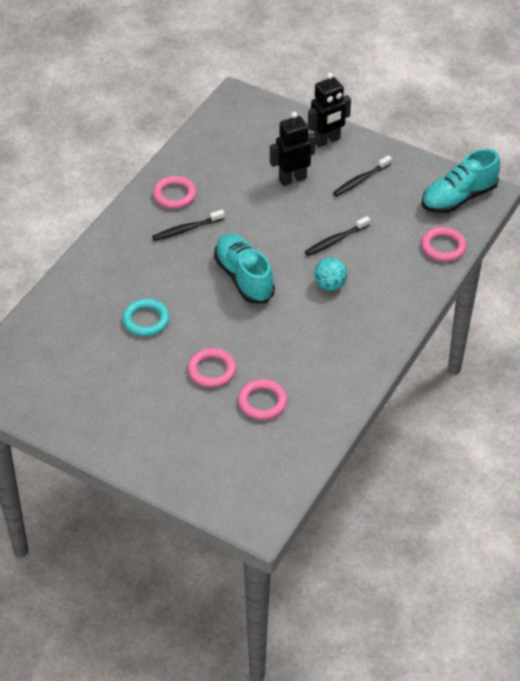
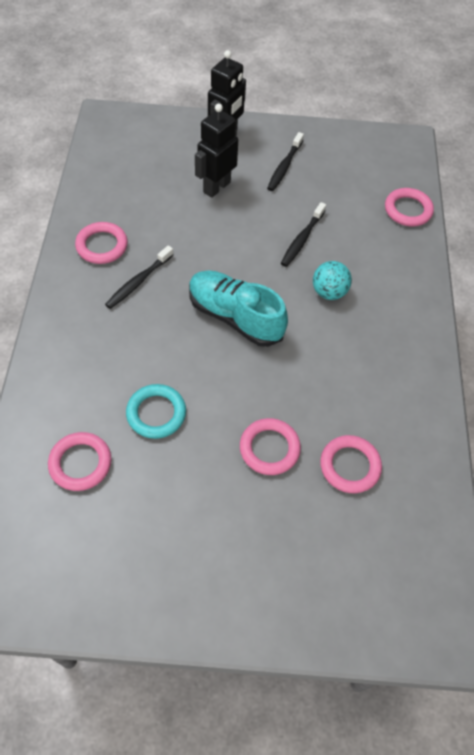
camera: 30 degrees left, 10 degrees up
(77, 331) = (80, 463): none -> pink ring
(458, 198) = (386, 155): turquoise shoe -> none

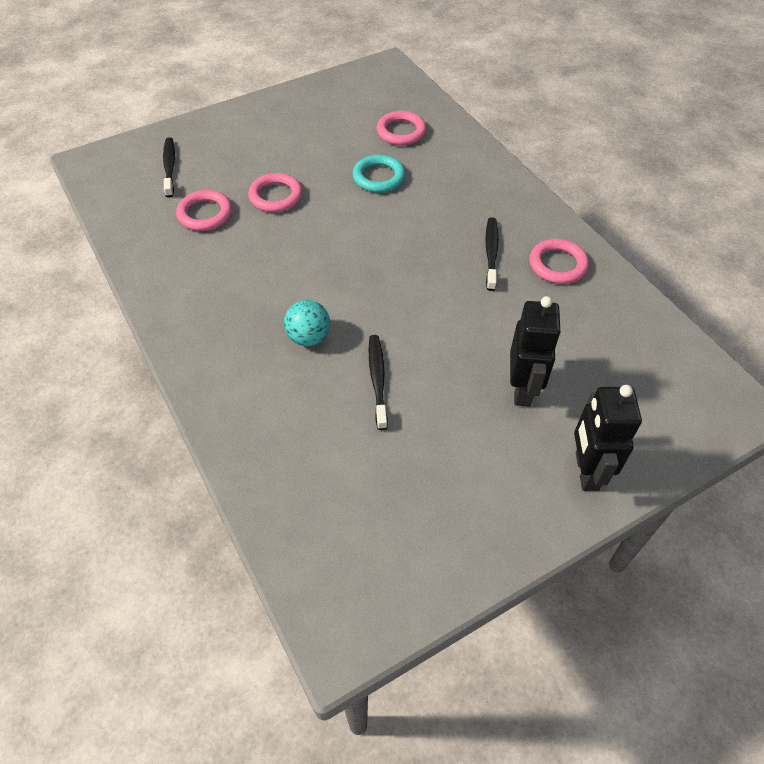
camera: 150 degrees right, 5 degrees down
(235, 317) = (380, 269): turquoise shoe -> none
(284, 166) = (474, 469): black toothbrush -> black toothbrush (169, 167)
(408, 210) = (276, 497): pink ring -> none

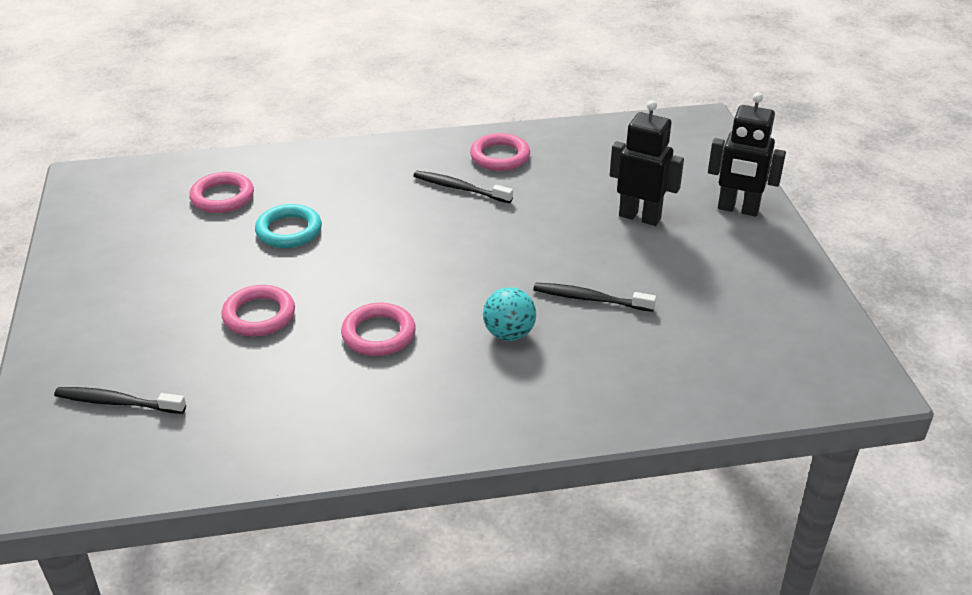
camera: 70 degrees left, 15 degrees down
(205, 214) = (245, 382): pink ring -> pink ring (378, 334)

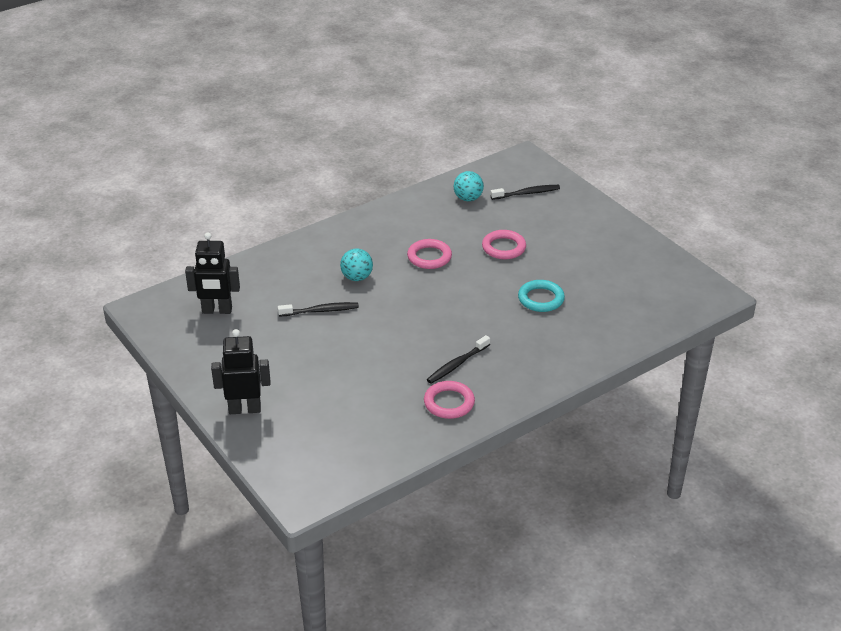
camera: 155 degrees right, 0 degrees up
(220, 425) = (468, 198): none -> turquoise ball
(222, 197) = (609, 308): pink ring -> none
(460, 188) = (457, 364): black toothbrush -> black toothbrush turned 135 degrees clockwise
(640, 217) = (315, 380): black robot -> black robot (217, 310)

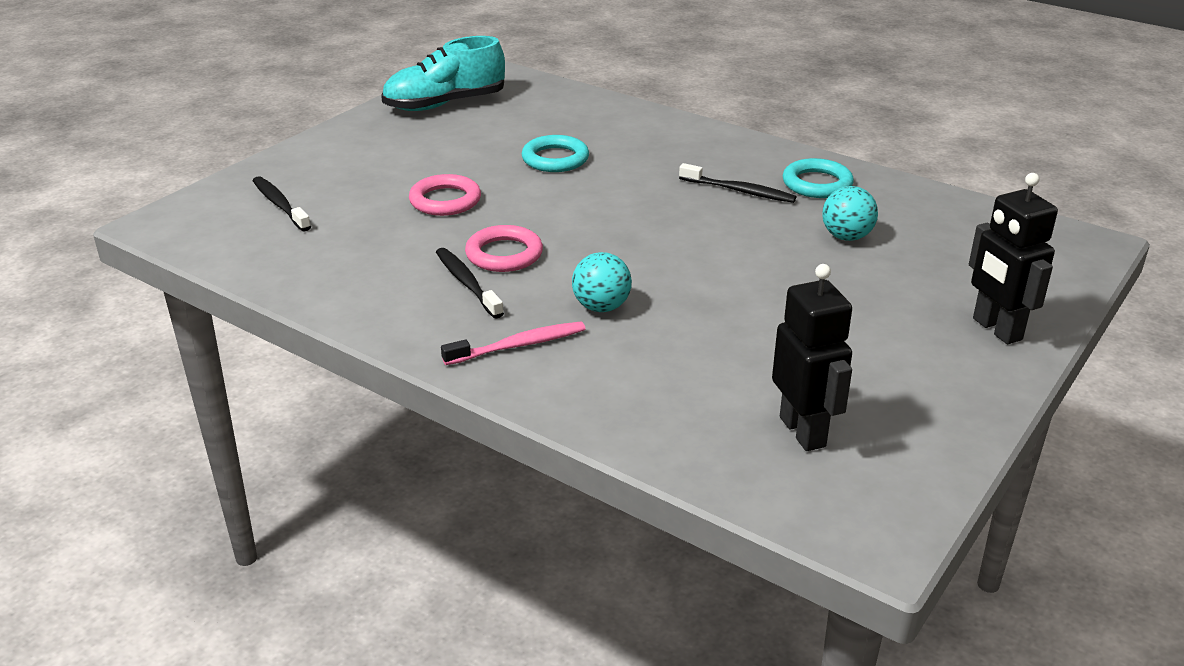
camera: 110 degrees left, 5 degrees down
(320, 311) = (714, 320): black toothbrush -> black toothbrush (467, 283)
(340, 245) = (518, 345): none -> pink toothbrush
(449, 403) = (817, 184): pink ring -> turquoise ring
(468, 198) = (312, 251): turquoise ball -> turquoise ball (846, 237)
(650, 269) = (445, 104): none -> turquoise shoe

